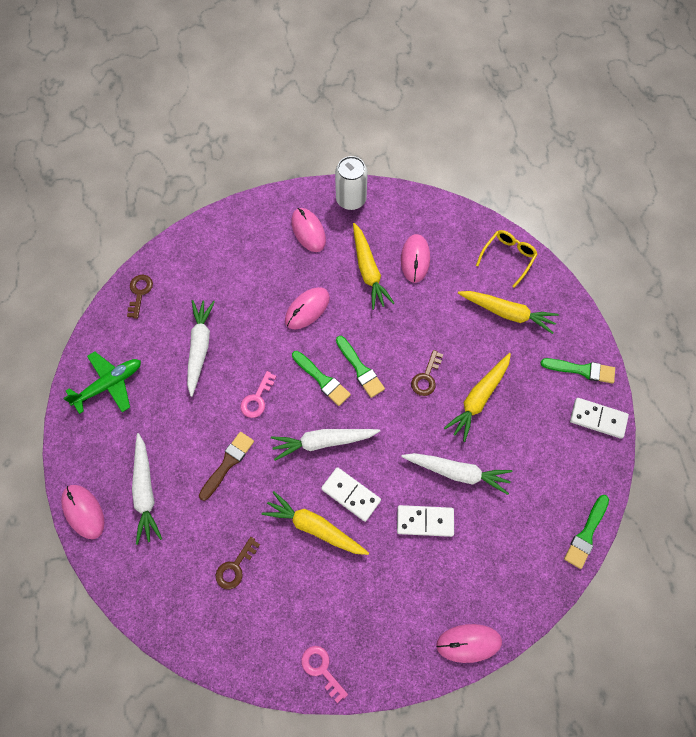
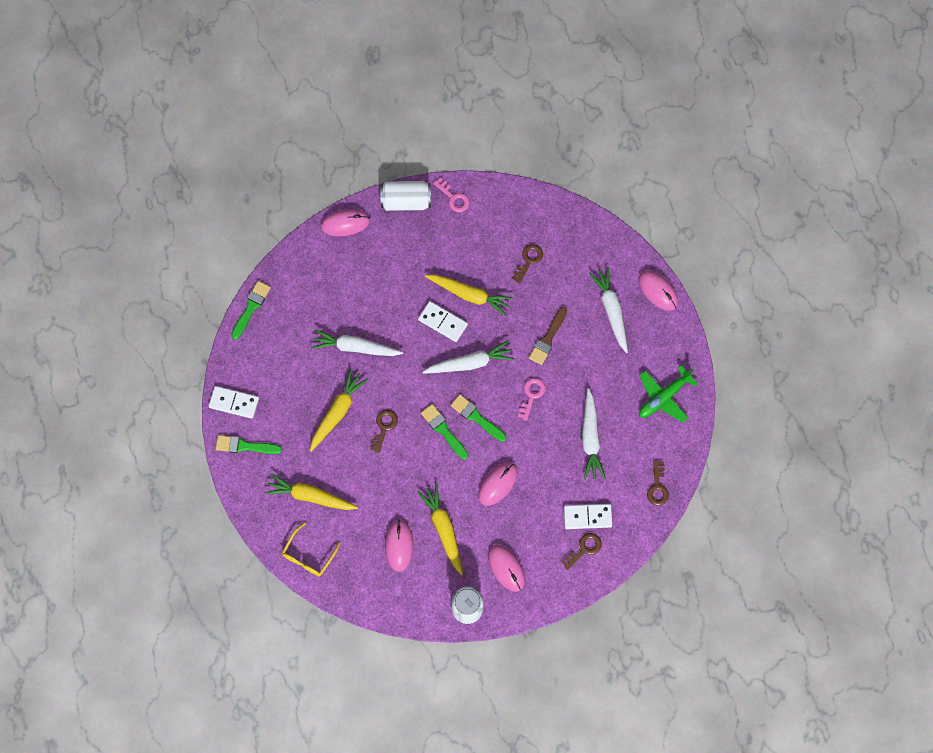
camera: 175 degrees right, 5 degrees up
(227, 242) = (584, 549): none -> brown key
(386, 670) = (406, 201): none -> white can
(425, 521) = (381, 306): white domino -> white domino (587, 516)

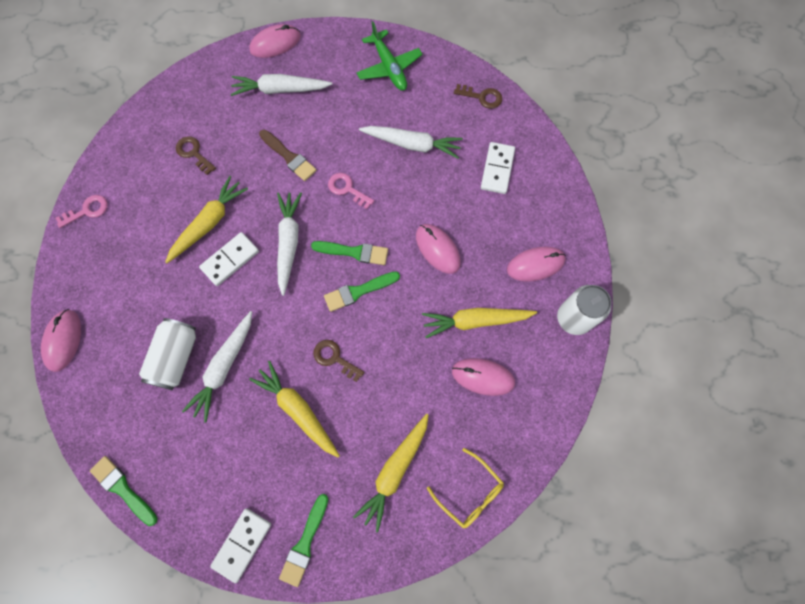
camera: 75 degrees left, 0 degrees up
(406, 201) = (67, 263): white can -> white can (176, 357)
(476, 417) = (354, 252): green brush -> green brush turned 135 degrees counterclockwise
(584, 549) = (531, 181): brown key -> none

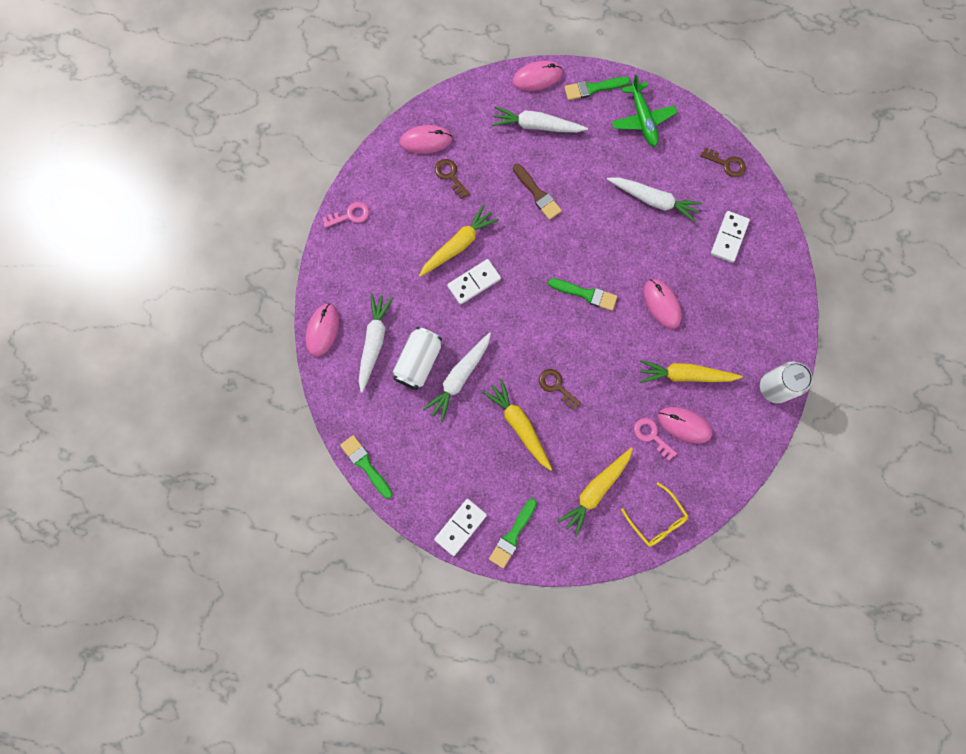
camera: 10 degrees right, 5 degrees up
(289, 243) = (528, 276): white carrot -> white carrot (374, 342)
(347, 189) = (587, 234): pink key -> pink key (651, 436)
(358, 291) = (585, 331): green brush -> green brush (593, 88)
(535, 265) = (748, 333): pink mouse -> pink mouse (426, 141)

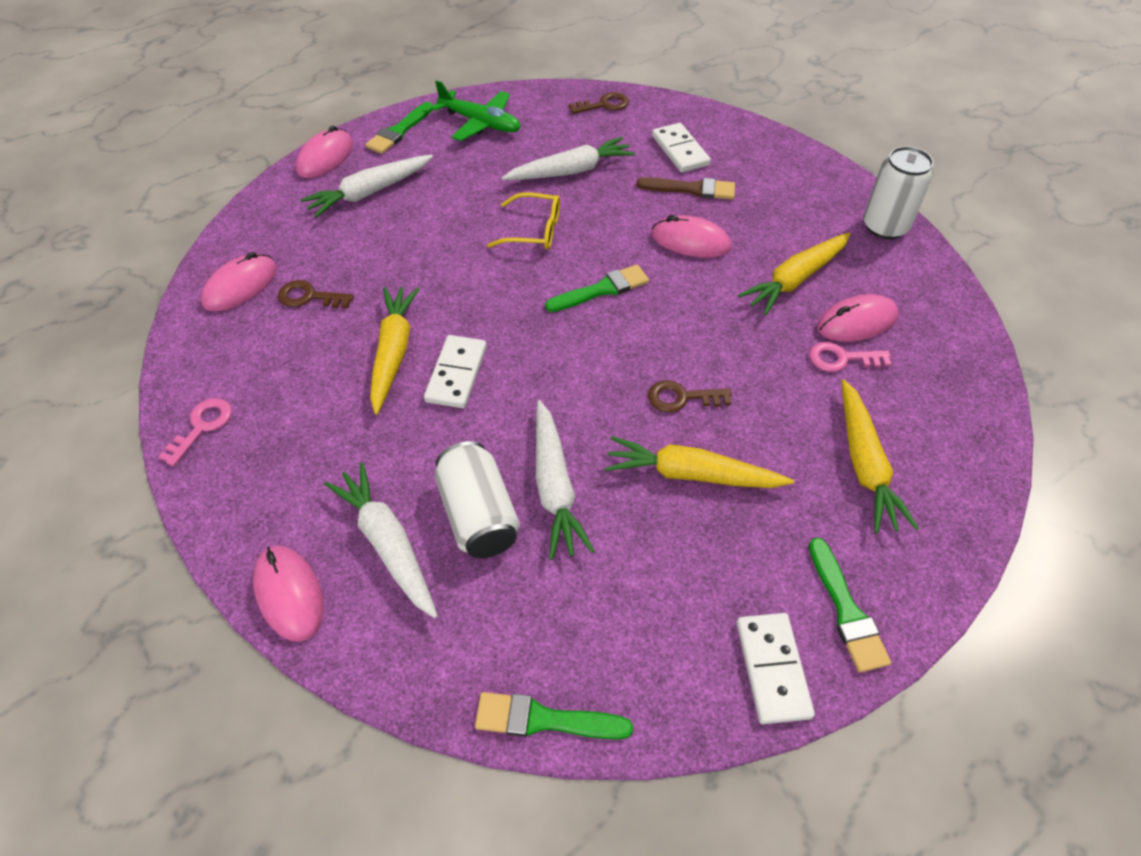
camera: 45 degrees left, 25 degrees down
(537, 194) = (438, 244): brown brush -> brown brush (691, 189)
(657, 519) = (962, 433): yellow glasses -> yellow glasses (534, 231)

